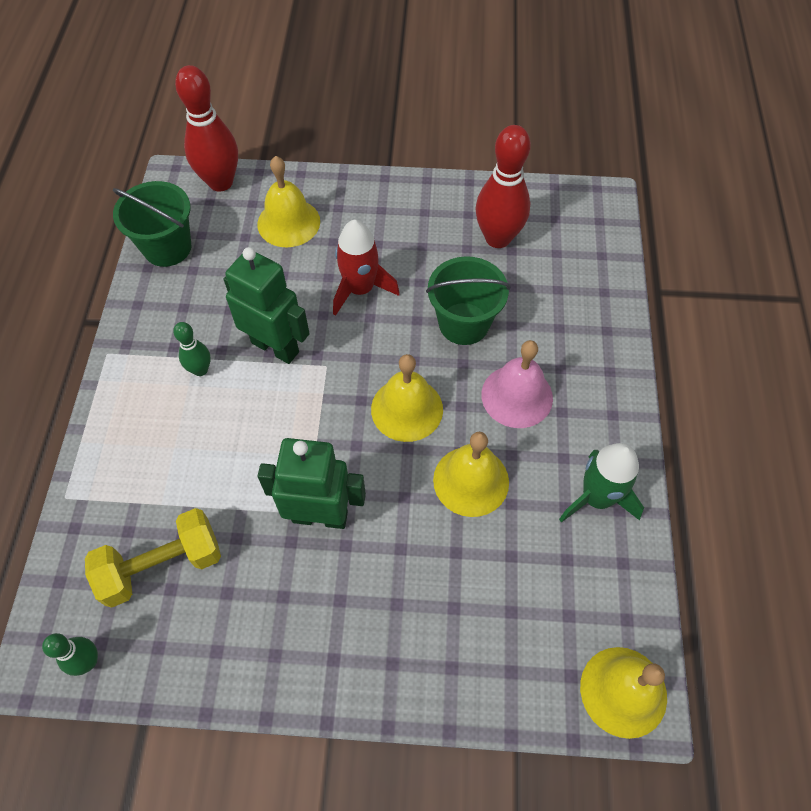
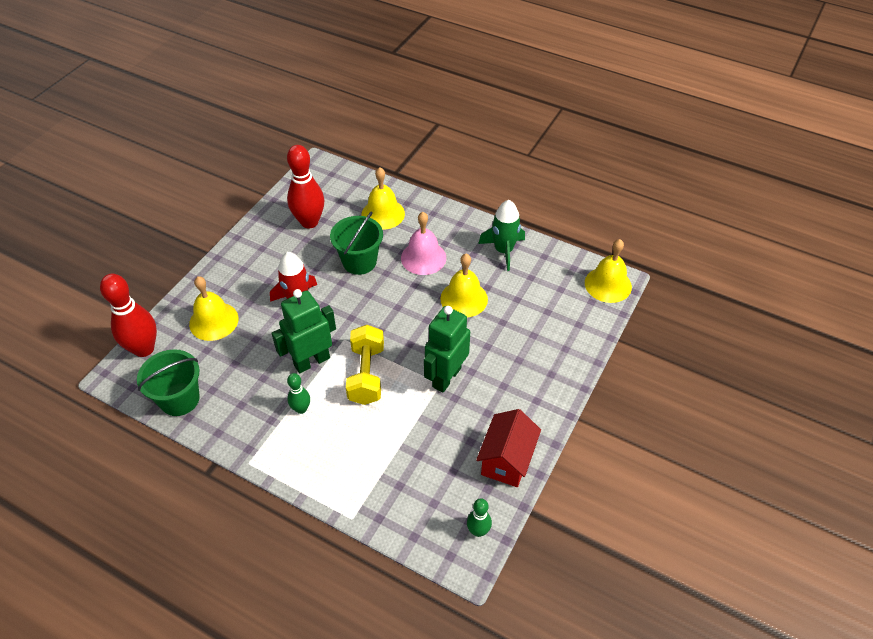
camera: 65 degrees left, 10 degrees down
(162, 566) = (434, 471): yellow dumbbell -> yellow dumbbell (366, 374)
(212, 656) = (506, 460): none -> red house
(407, 409) = (400, 310): yellow bell -> yellow bell (383, 214)

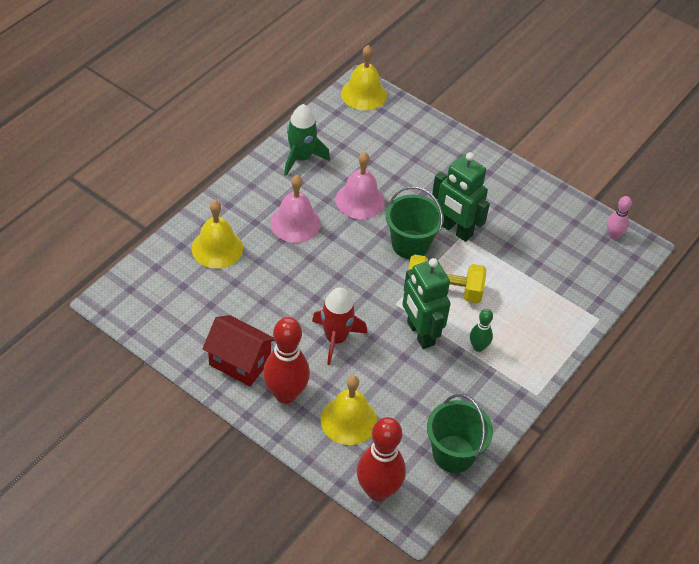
camera: 85 degrees left, 0 degrees up
(309, 222) = (211, 318): red bowling pin -> red bowling pin (285, 394)
(359, 262) = (288, 278): green bucket -> green bucket (410, 244)
(464, 299) = (360, 200): yellow bell -> pink bell
(478, 531) = (613, 235): green bowling pin -> pink bowling pin
(506, 460) = (548, 204): red house -> red house (240, 362)

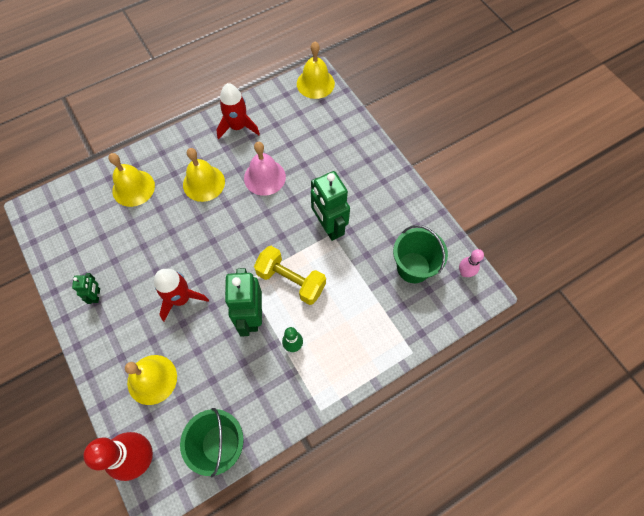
camera: 25 degrees right, 15 degrees up
(240, 362) = (96, 295): red house -> green robot
(285, 394) = (116, 337): red bowling pin -> none
(295, 223) = (204, 183): pink bell -> yellow bell
(301, 158) = (238, 127): green rocket -> red rocket
(410, 244) = (285, 229): green bucket -> green bucket (413, 267)

